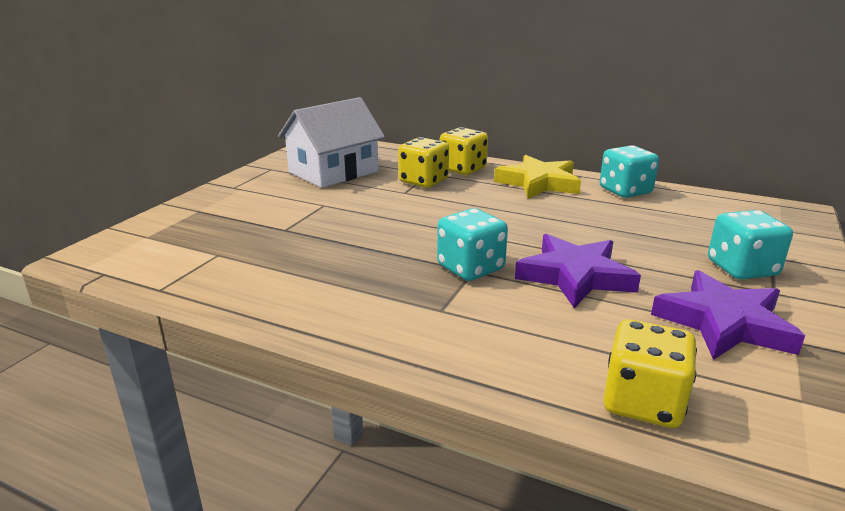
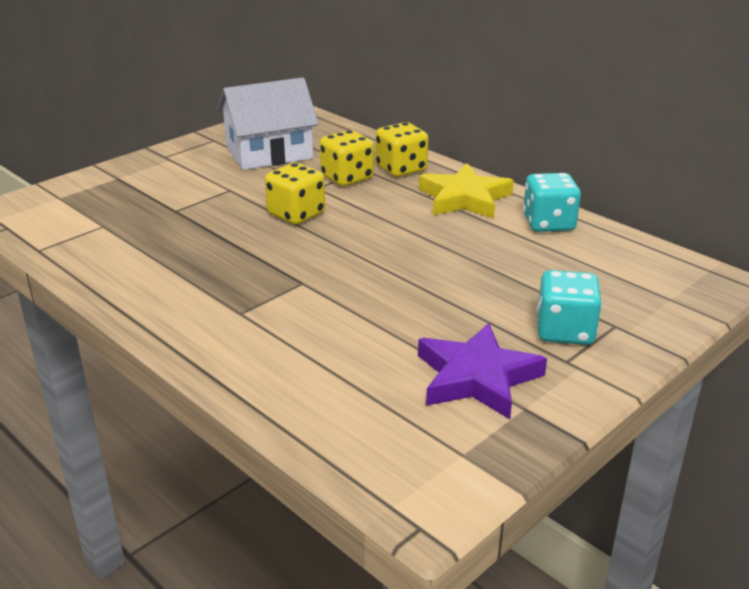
camera: 20 degrees right, 5 degrees up
(470, 268) = (302, 279): turquoise dice -> none
(575, 276) = (389, 306): purple star -> none
(642, 402) = (324, 423): yellow dice -> yellow dice (296, 214)

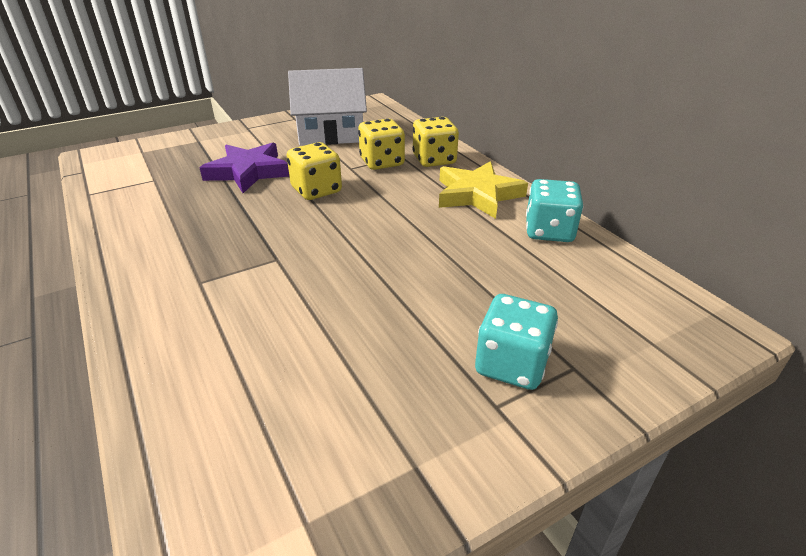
camera: 15 degrees right, 5 degrees up
(477, 378) = (382, 409): purple star -> purple star (248, 172)

